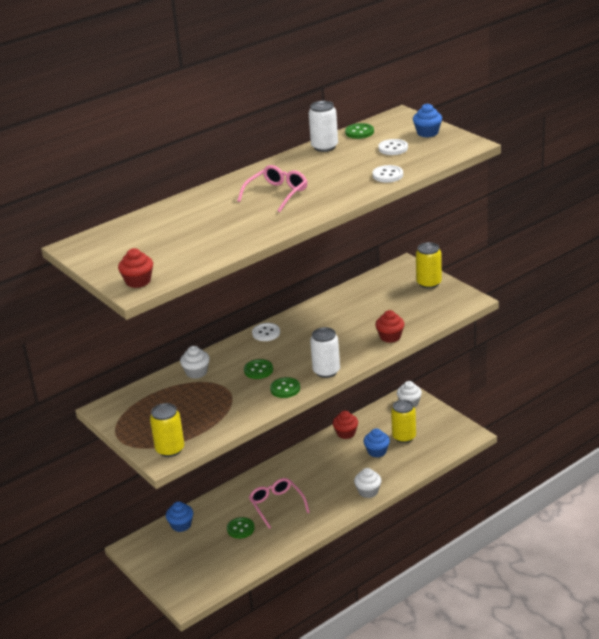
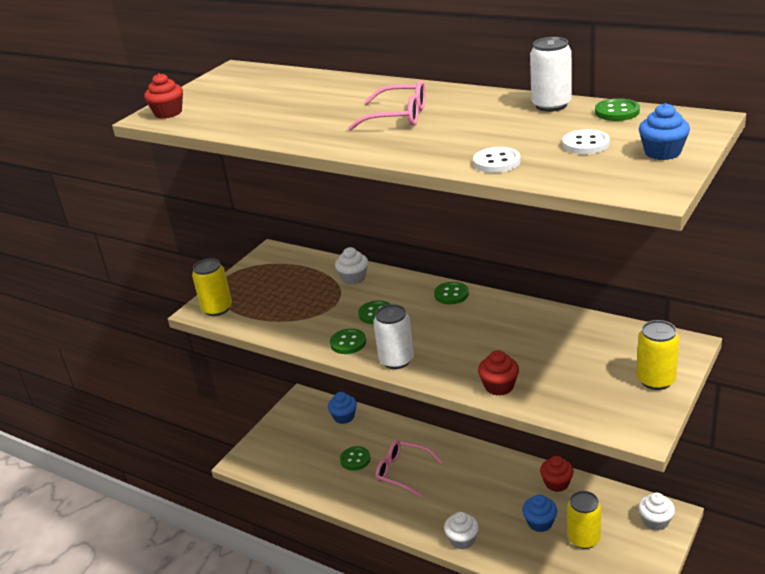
camera: 70 degrees right, 0 degrees up
(266, 333) = (451, 294): white button -> green button
(277, 505) = (403, 472): pink glasses -> pink glasses turned 105 degrees counterclockwise

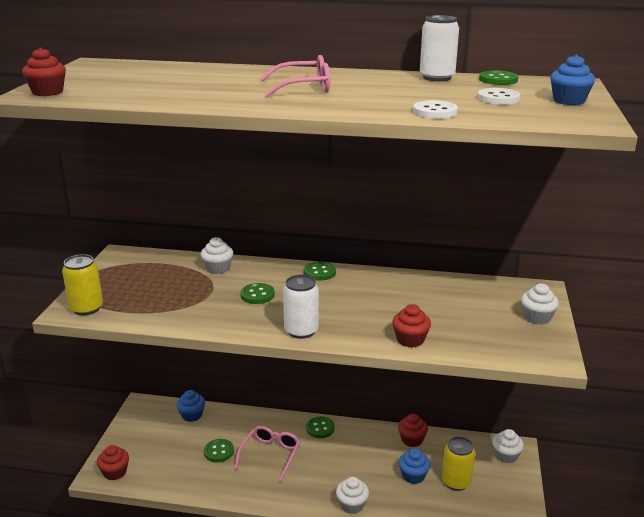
camera: 25 degrees left, 5 degrees down
(255, 462) = (115, 472): none -> red cupcake
(348, 343) = (244, 322): green button -> green button (320, 428)
(403, 472) = (270, 455): pink glasses -> pink glasses turned 105 degrees clockwise
(656, 380) = (537, 317): yellow can -> white cupcake

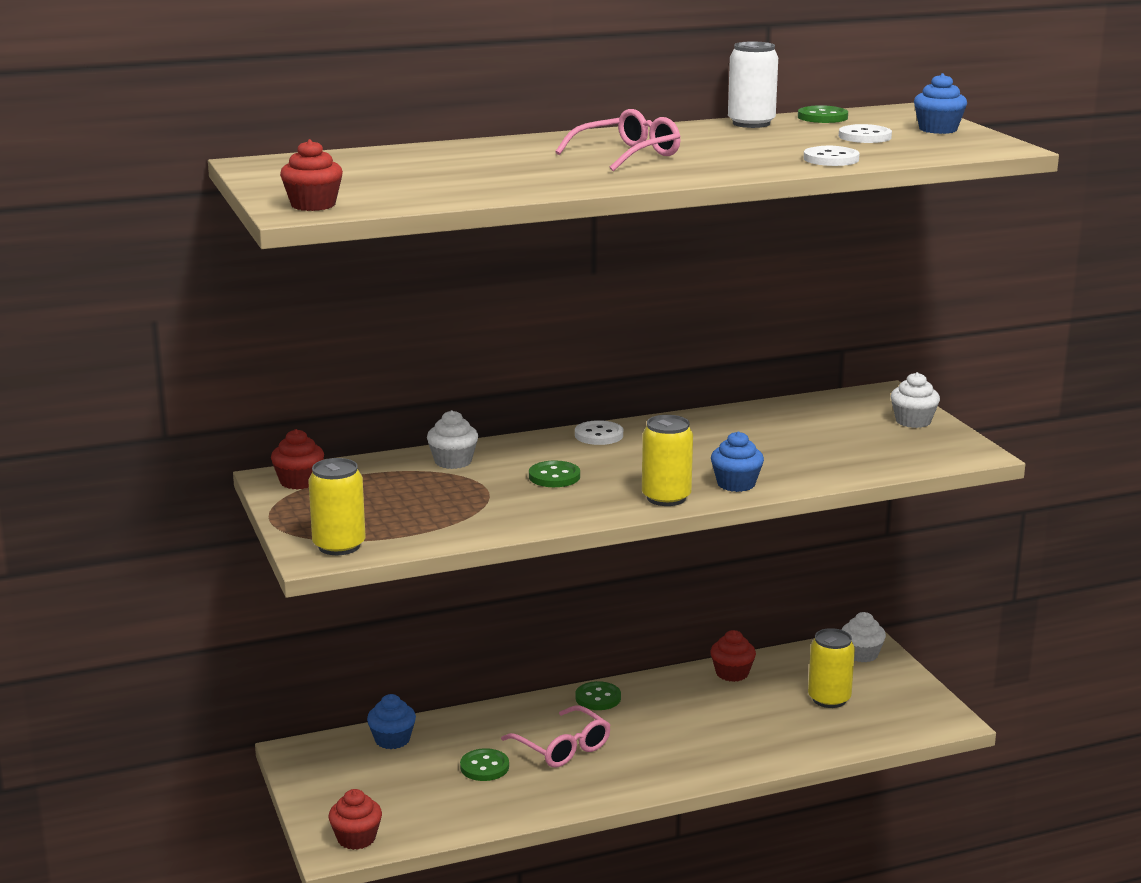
camera: 30 degrees left, 5 degrees down
(270, 455) = (562, 747): pink glasses -> pink glasses turned 150 degrees clockwise
(301, 331) = (666, 498): white can -> yellow can
(319, 272) = (599, 435): green button -> white button
(352, 505) = (727, 763): white cupcake -> none
(410, 339) = (804, 475): red cupcake -> red cupcake (299, 481)
(413, 476) = (772, 709): blue cupcake -> blue cupcake (736, 484)

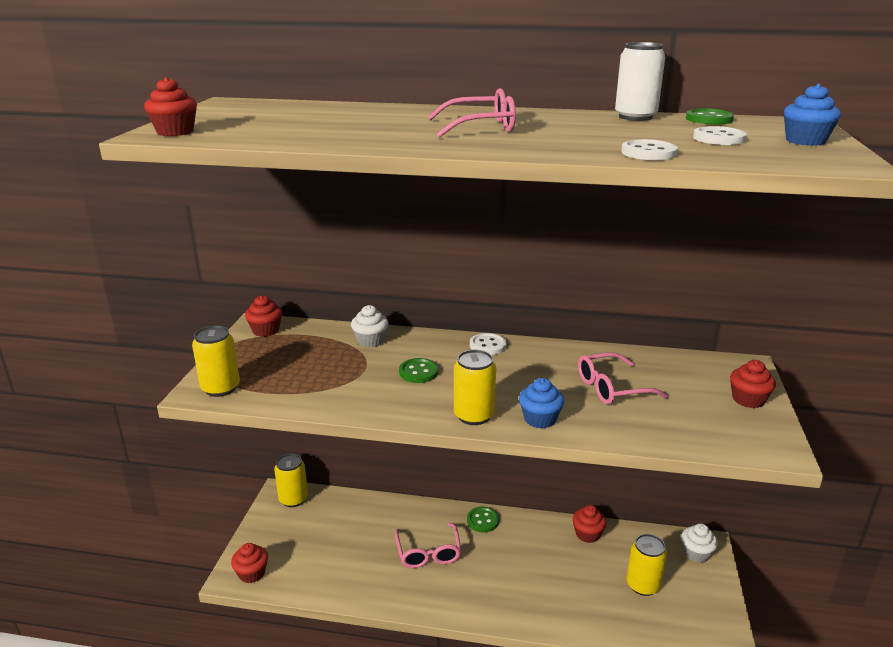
camera: 30 degrees right, 5 degrees up
(323, 753) = (293, 499): none -> yellow can
(392, 740) = (337, 505): blue cupcake -> none
(484, 767) = (369, 548): green button -> none
(776, 442) = (612, 388): none -> pink glasses
(913, 421) = (748, 399): white cupcake -> red cupcake

